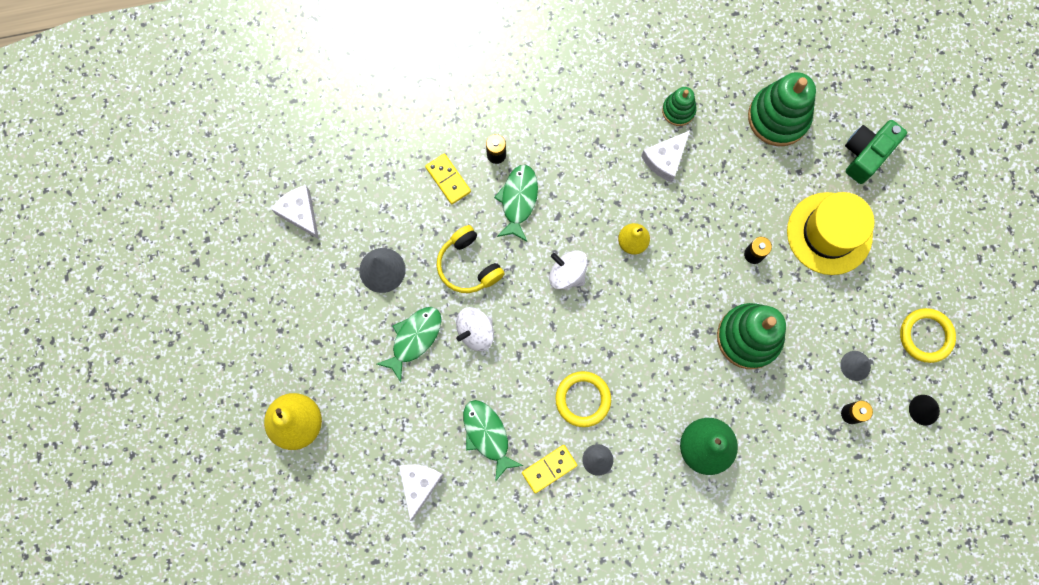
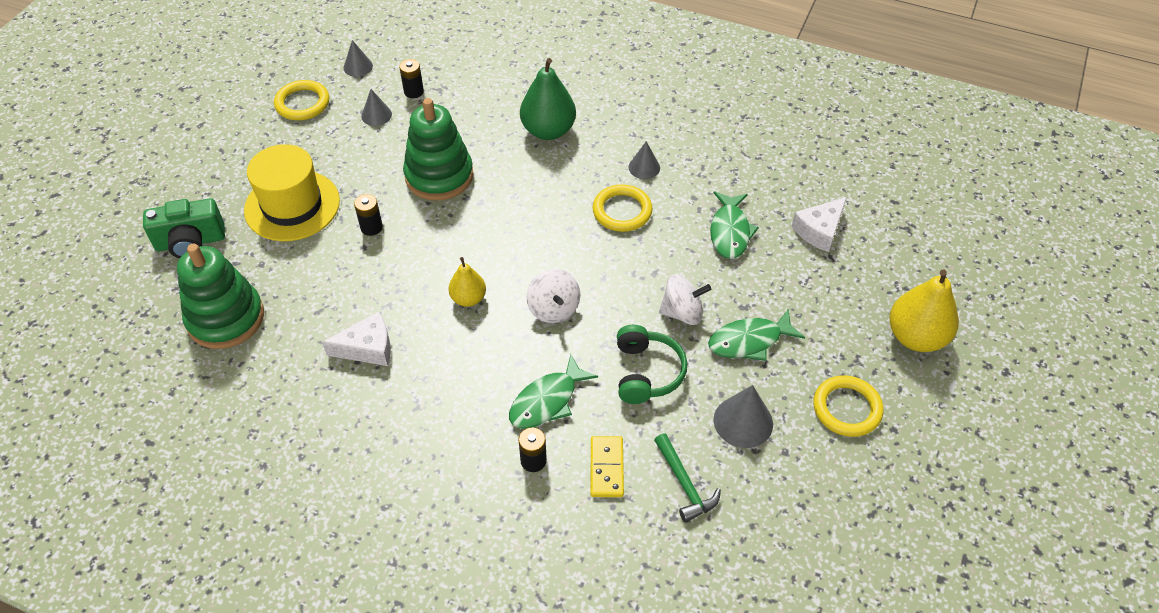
camera: 145 degrees left, 25 degrees down
(300, 213) = (805, 538): white cheese -> none
(319, 326) = (846, 408): none -> yellow ring
(393, 201) = (684, 484): none -> green hammer
(468, 265) = (647, 372): yellow headphones -> green headphones
(549, 469) = (691, 182): yellow domino -> none
(678, 110) = (308, 384): green stacking toy -> none
(924, 410) = (358, 67): black cone -> grey cone

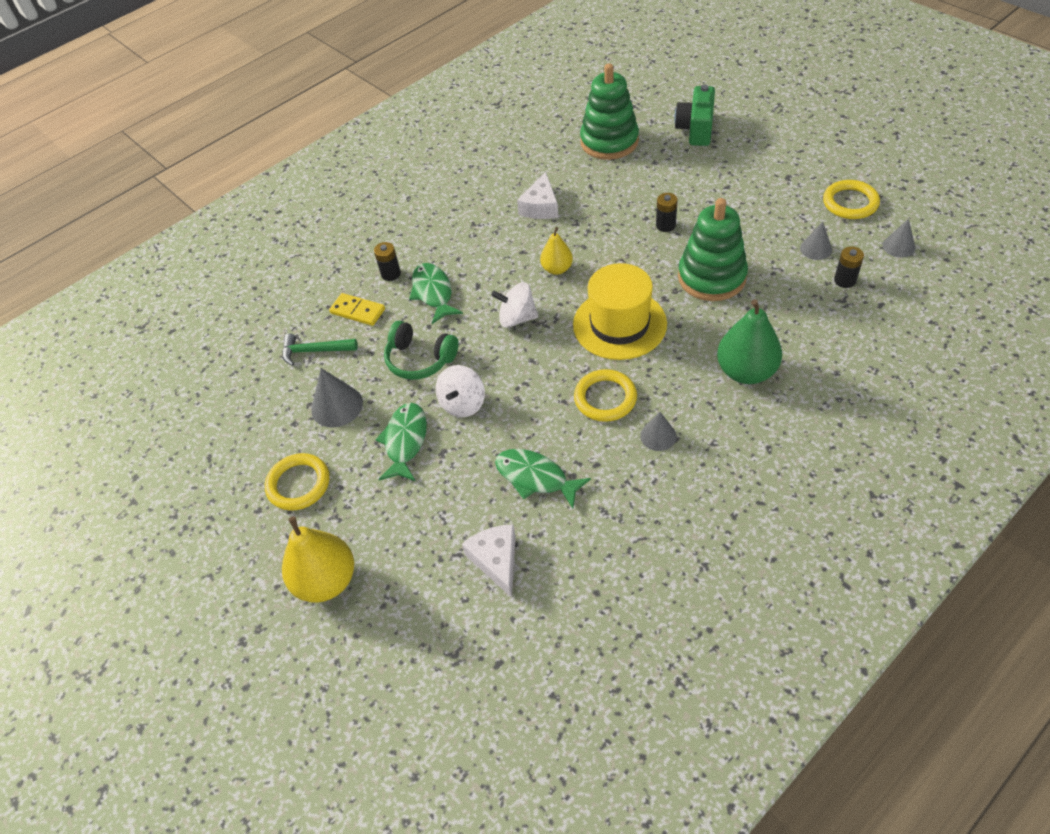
camera: 120 degrees right, 0 degrees up
(292, 205) = (713, 184): yellow hat -> yellow hat (619, 324)

